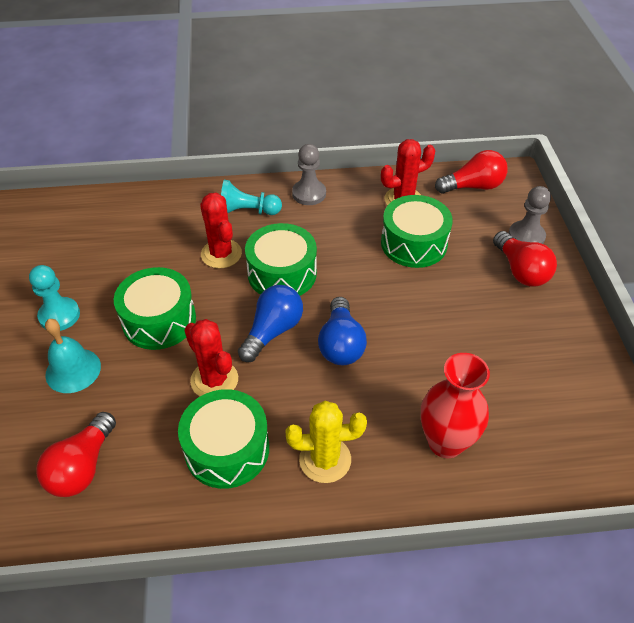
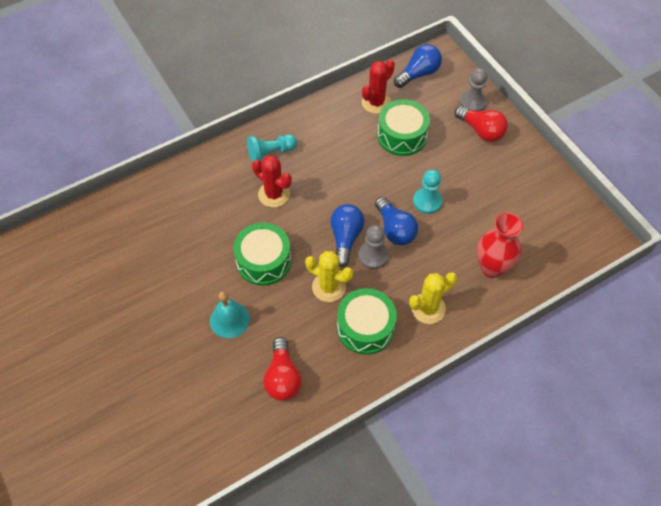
camera: 25 degrees left, 10 degrees up
(59, 315) = (190, 286): turquoise pawn -> turquoise pawn (427, 201)
(214, 380) = (329, 287): red cactus -> yellow cactus
(282, 273) = (326, 193): green drum -> none
(309, 194) = (306, 122): grey pawn -> grey pawn (373, 256)
(473, 186) = (418, 74): red light bulb -> blue light bulb

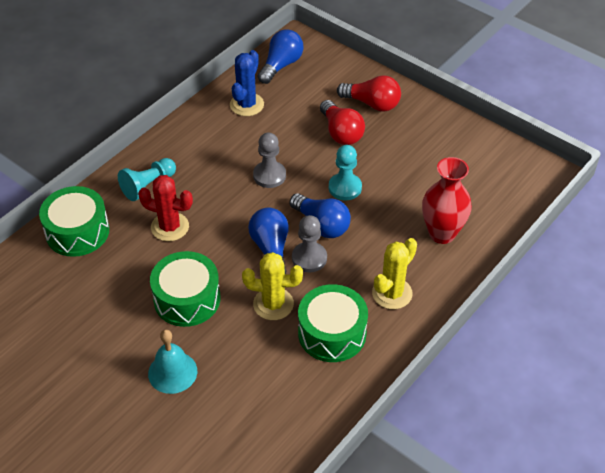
camera: 20 degrees left, 10 degrees down
(282, 377) = (260, 414): red light bulb -> red light bulb (341, 133)
(376, 102) = (247, 105): red cactus -> blue cactus
(402, 136) = (289, 130): green drum -> green drum (77, 232)
(472, 102) = (351, 79): grey pawn -> grey pawn (269, 175)

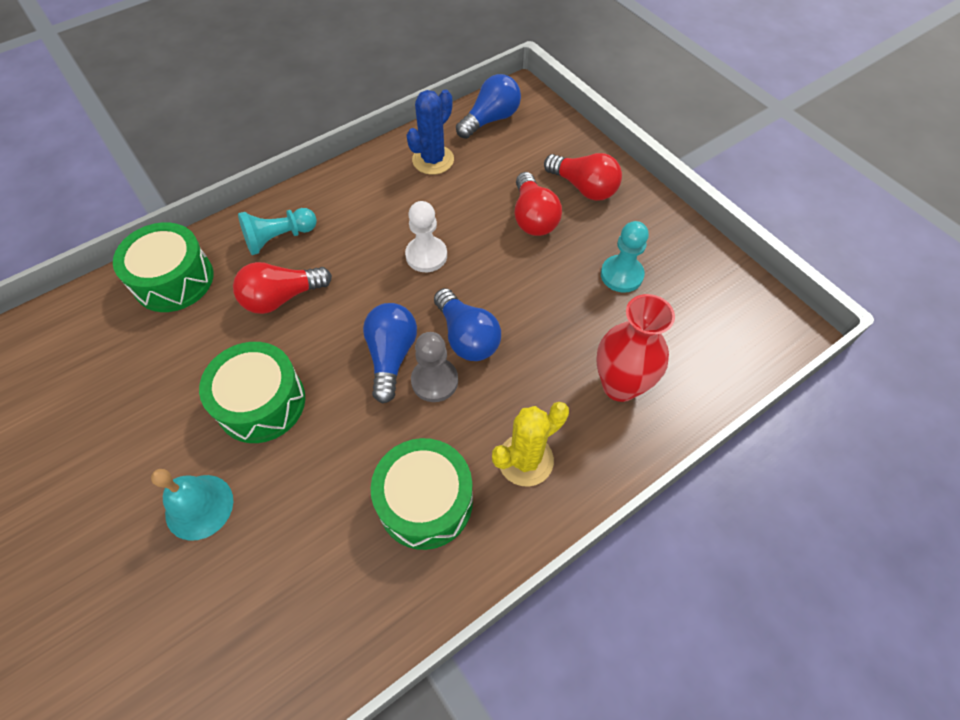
camera: 15 degrees right, 10 degrees up
(170, 227) = (281, 298): red cactus -> red light bulb
(269, 175) = (426, 255): grey pawn -> white pawn
(273, 304) = (365, 437): yellow cactus -> none
(345, 188) = (513, 292): turquoise pawn -> turquoise pawn (621, 275)

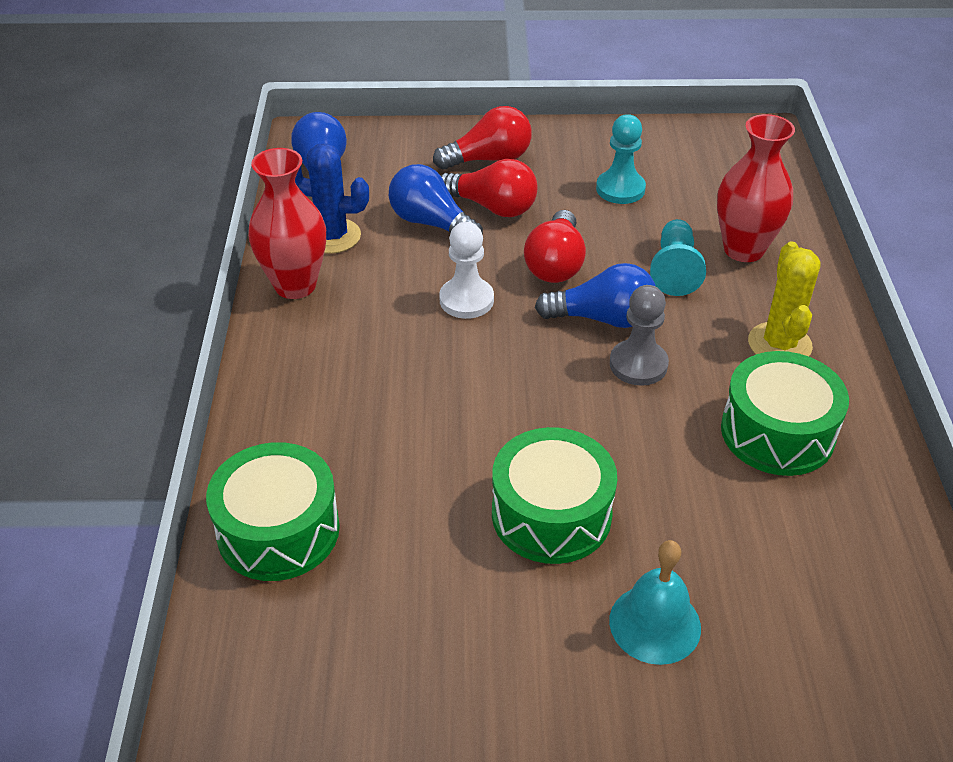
camera: 55 degrees left, 15 degrees down
(279, 238) = (314, 405): turquoise pawn -> turquoise pawn (674, 270)
(281, 298) = (411, 438): red light bulb -> red light bulb (555, 264)
(374, 170) = (295, 285): none -> red vase
(391, 356) = (578, 383): blue light bulb -> blue light bulb (431, 223)
(433, 160) = (332, 236): blue cactus -> blue cactus turned 60 degrees counterclockwise

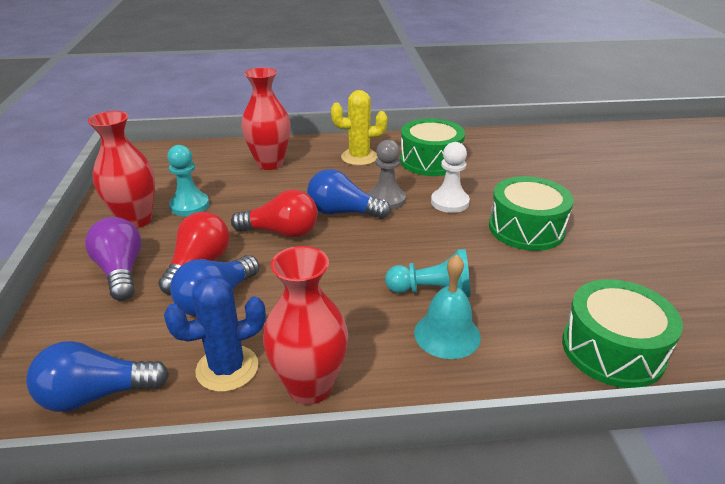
camera: 95 degrees left, 10 degrees down
(332, 236) = (227, 368): blue cactus -> blue cactus turned 60 degrees clockwise
(466, 300) = (326, 273): white pawn -> white pawn (449, 202)
(489, 159) = (121, 271): red light bulb -> purple light bulb
(587, 155) = (136, 220): none -> red vase
(603, 318) = (343, 212): blue light bulb -> blue light bulb turned 75 degrees counterclockwise
(655, 624) = (580, 197): turquoise bell -> turquoise bell (447, 334)
(674, 270) = (290, 186): turquoise pawn -> turquoise pawn (432, 290)

